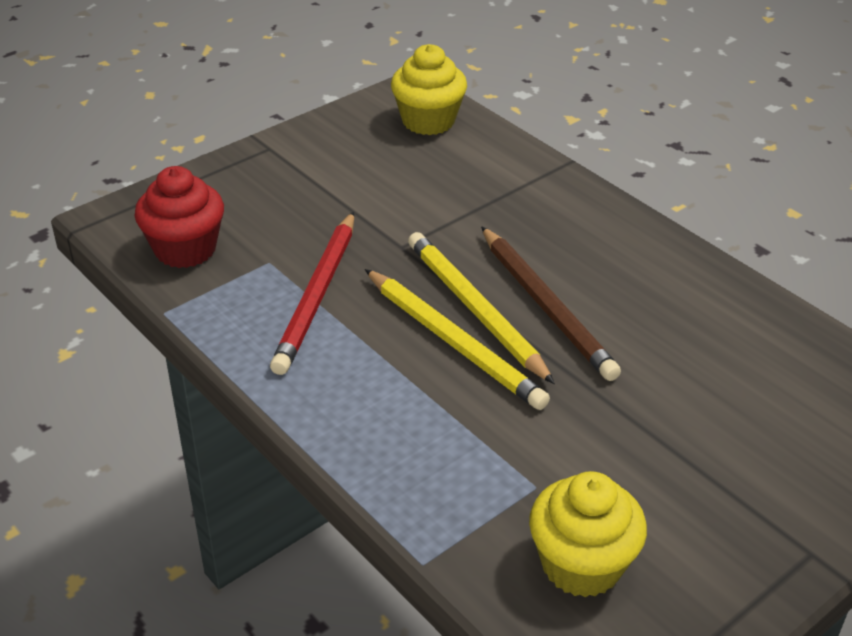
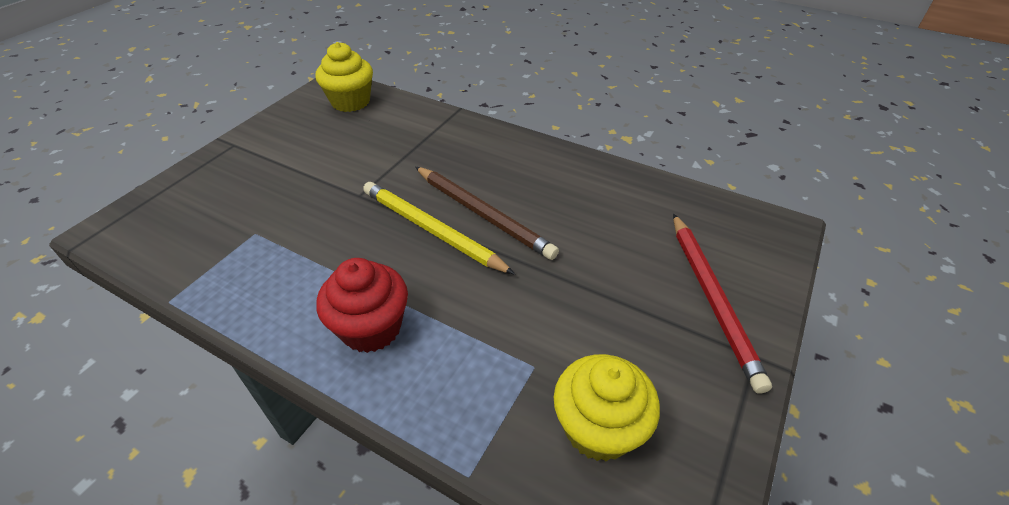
camera: 20 degrees left, 5 degrees up
(185, 249) = (178, 240): red cupcake -> red cupcake (371, 328)
(317, 295) = (302, 250): red pencil -> red pencil (712, 298)
(453, 342) = (424, 261): yellow pencil -> none

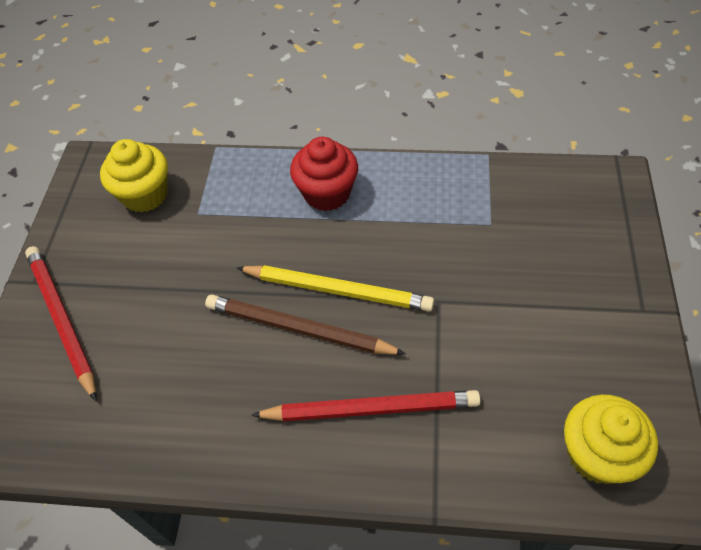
camera: 160 degrees right, 10 degrees up
(462, 155) = (370, 409): none -> red pencil

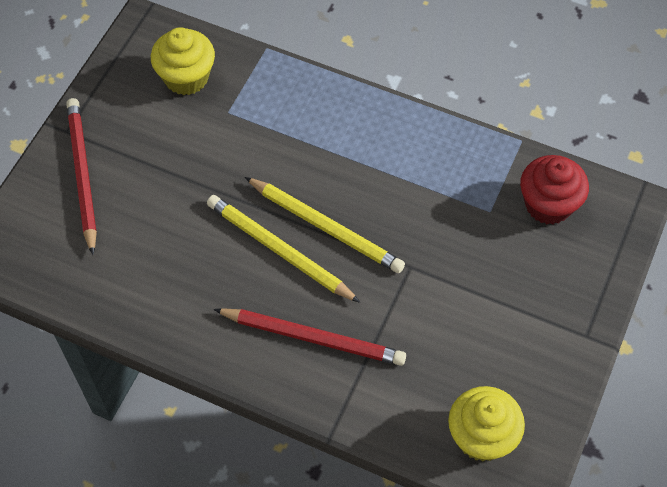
camera: 15 degrees right, 5 degrees up
(299, 329) = (280, 250): brown pencil -> yellow pencil
(327, 193) = (352, 131): red cupcake -> red cupcake (548, 204)

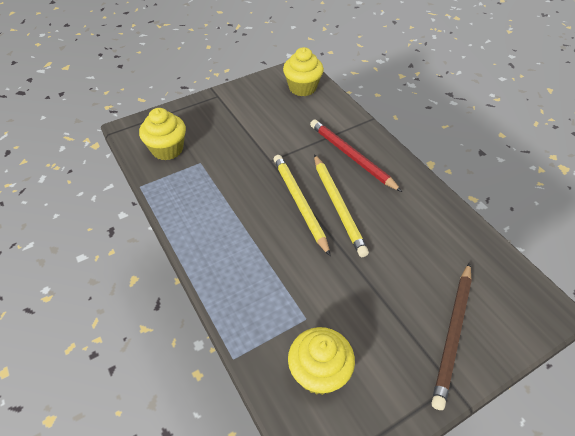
camera: 145 degrees left, 10 degrees down
(83, 175) = (452, 334): red pencil -> brown pencil
(548, 204) = (167, 149): red cupcake -> yellow cupcake

